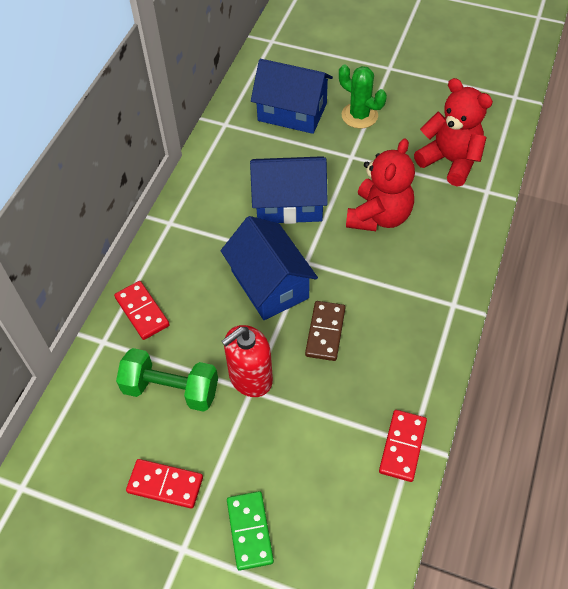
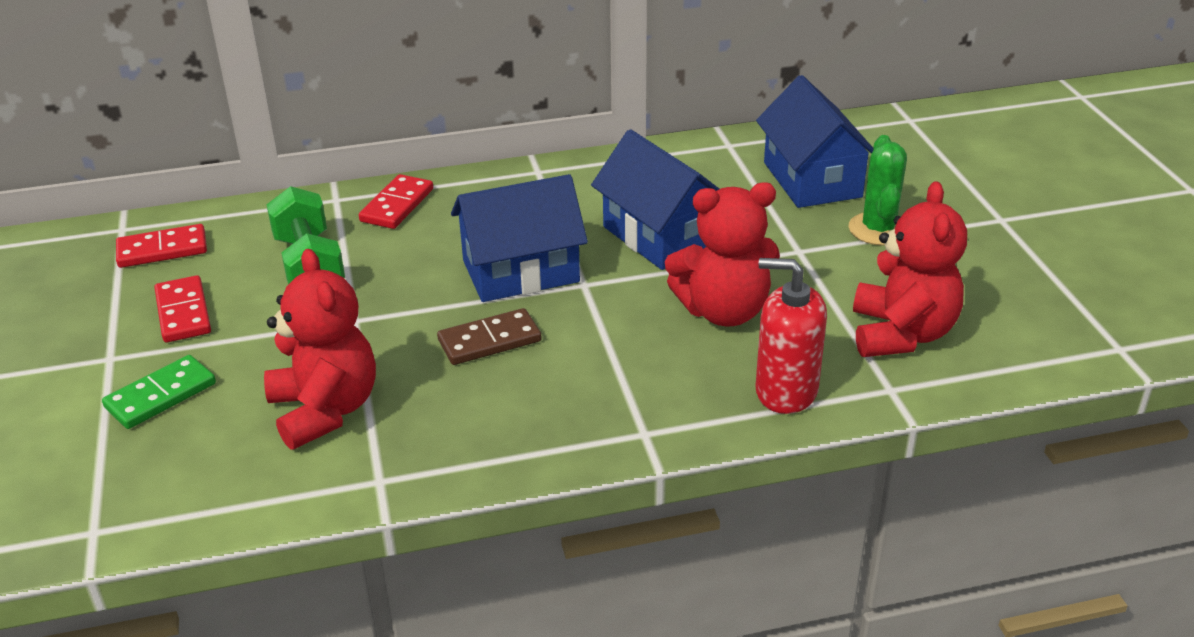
camera: 55 degrees right, 20 degrees down
(250, 378) = (371, 312): red soap dispenser -> red soap dispenser (786, 391)
(269, 284) = (520, 271): blue house -> blue house turned 45 degrees clockwise
(331, 444) = (325, 410): none -> red teddy bear
(402, 446) = (367, 473): red domino -> red domino (162, 250)

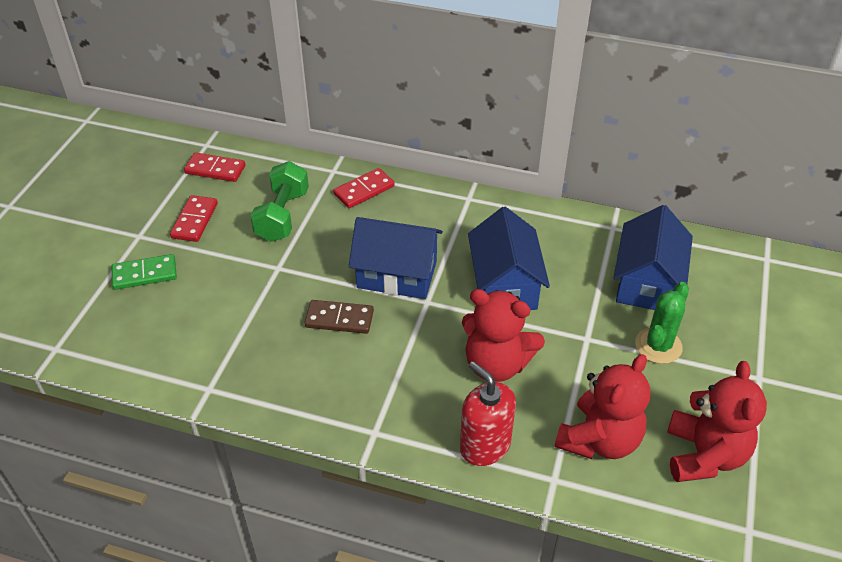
camera: 30 degrees right, 10 degrees up
(325, 410) = (216, 325): red teddy bear -> red teddy bear (704, 455)

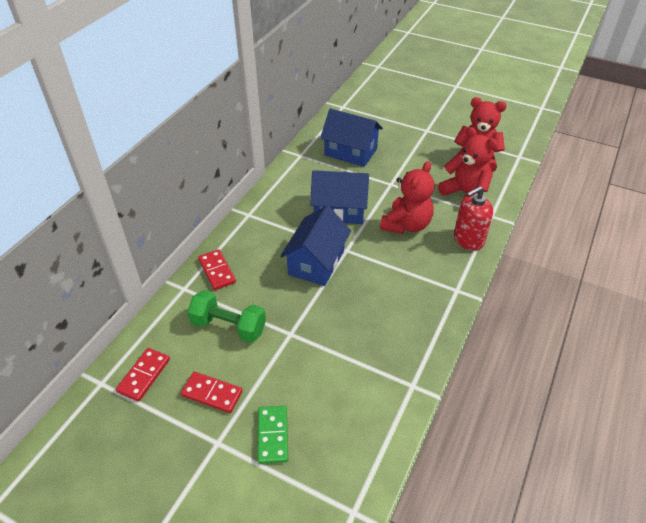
camera: 80 degrees left, 0 degrees up
(339, 319) = (354, 299): brown domino -> none
(658, 346) = (400, 158): green cactus -> none

